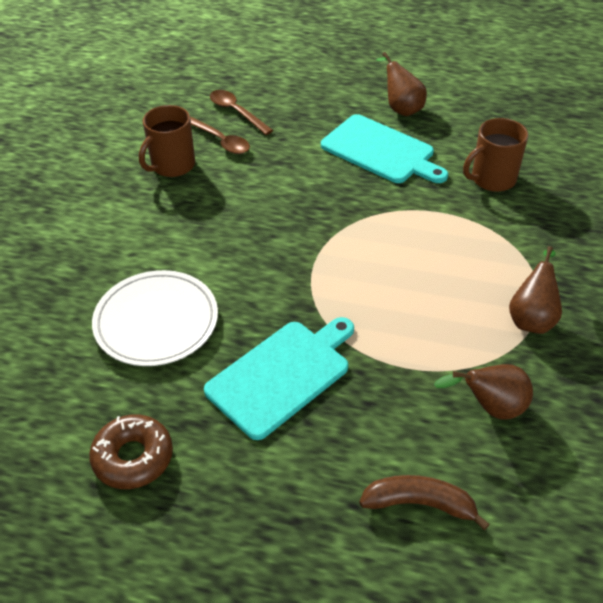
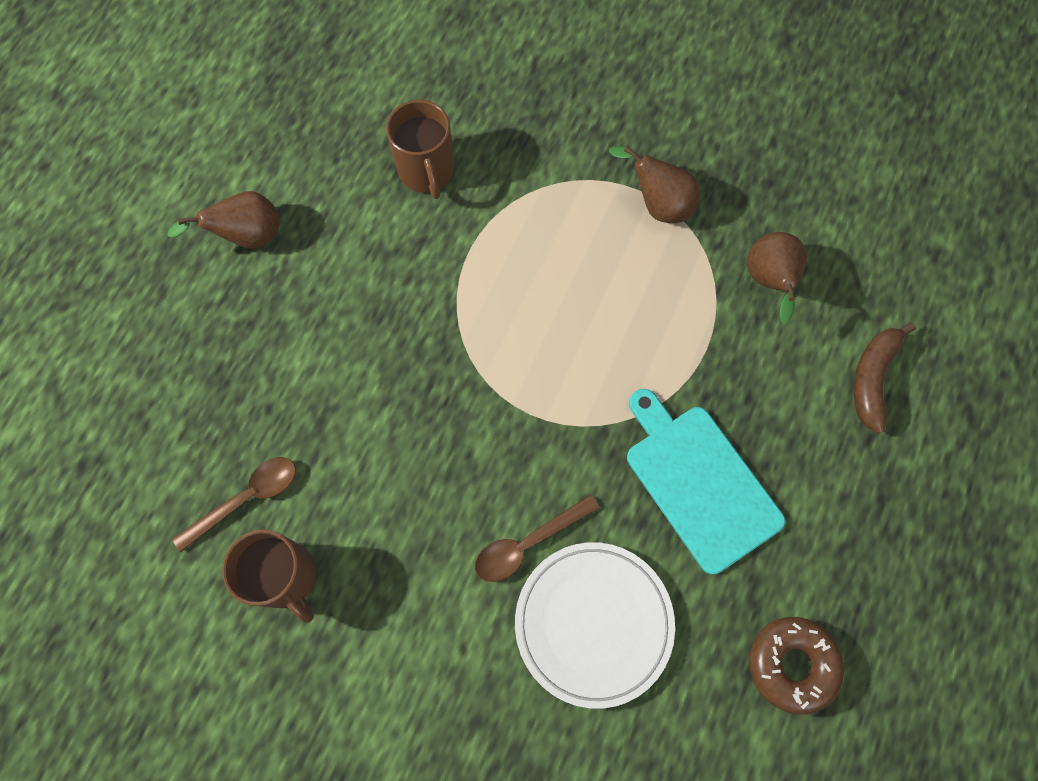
camera: 80 degrees left, 25 degrees up
(236, 112) = (182, 465): brown spoon -> brown spoon (528, 543)
(381, 151) = (334, 285): turquoise cutting board -> none

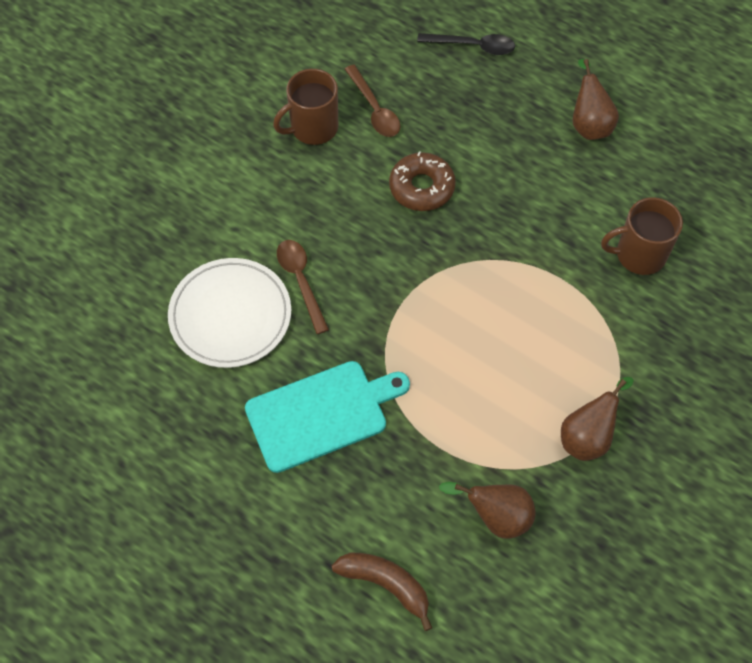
camera: 100 degrees right, 10 degrees down
(129, 386) = (473, 46): none -> black spoon
(792, 664) = (162, 450): brown donut -> brown donut (421, 187)

